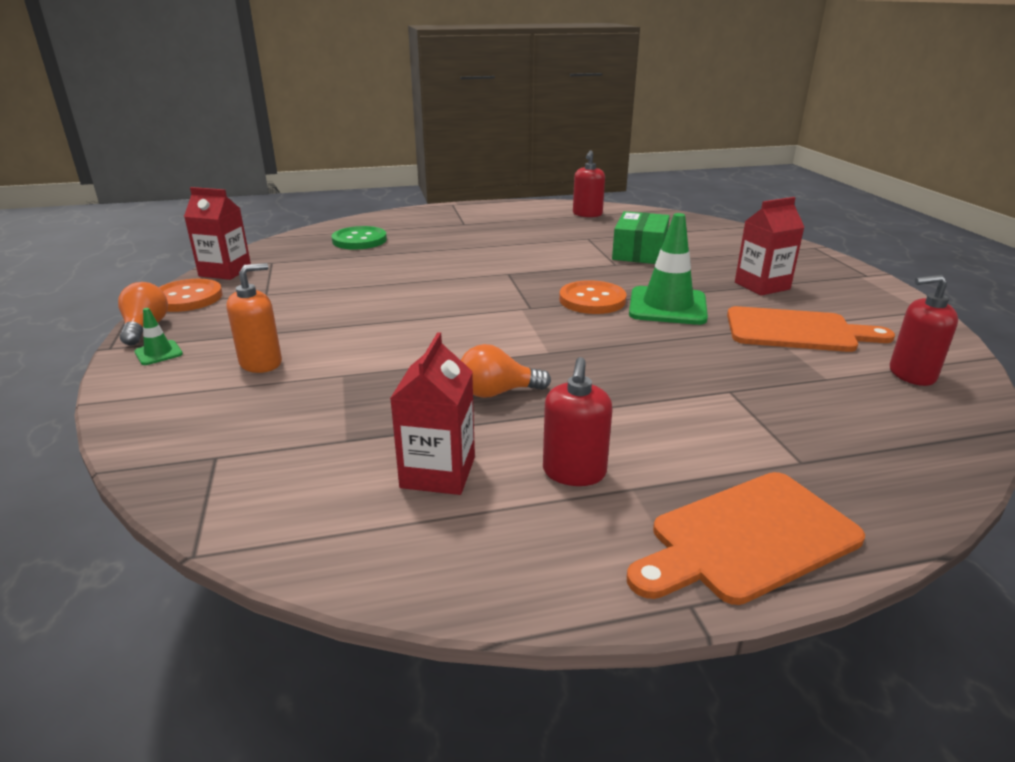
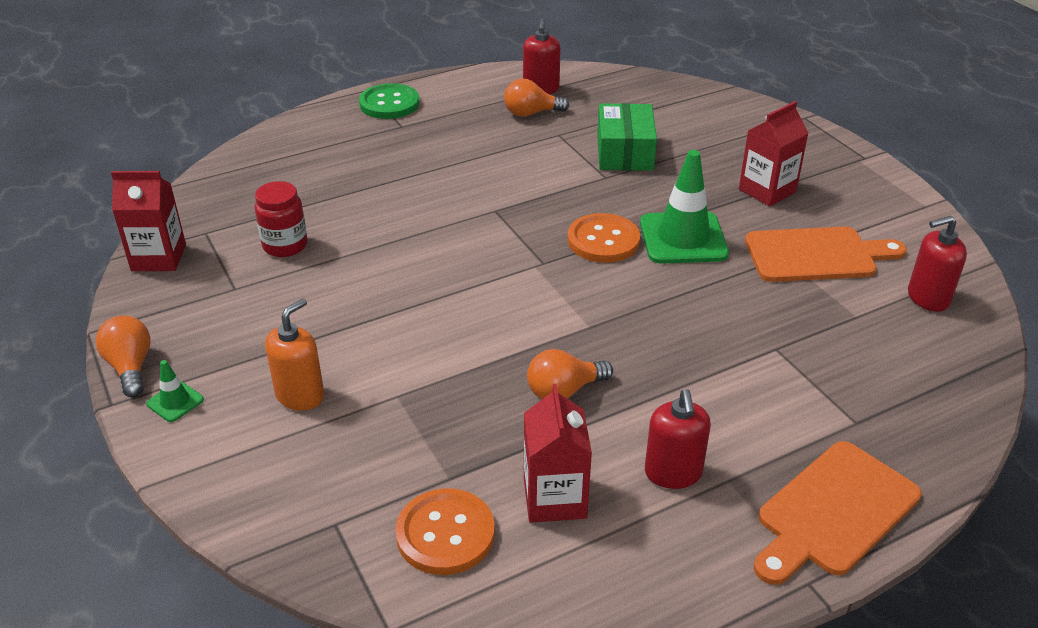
camera: 15 degrees left, 10 degrees up
(187, 298) = (144, 310): orange button -> orange button (445, 534)
(324, 275) = (285, 246): none -> red jar
(359, 240) = (290, 176): green button -> green button (389, 104)
(571, 225) = (531, 113): none -> orange light bulb

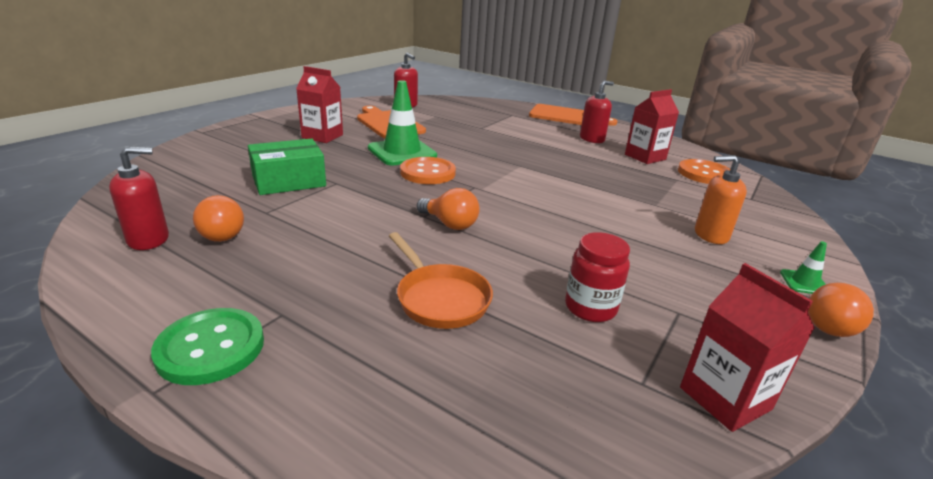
camera: 120 degrees left, 10 degrees down
(362, 184) = (440, 298): none -> orange pan
(564, 391) = (579, 164): orange light bulb -> orange light bulb (449, 224)

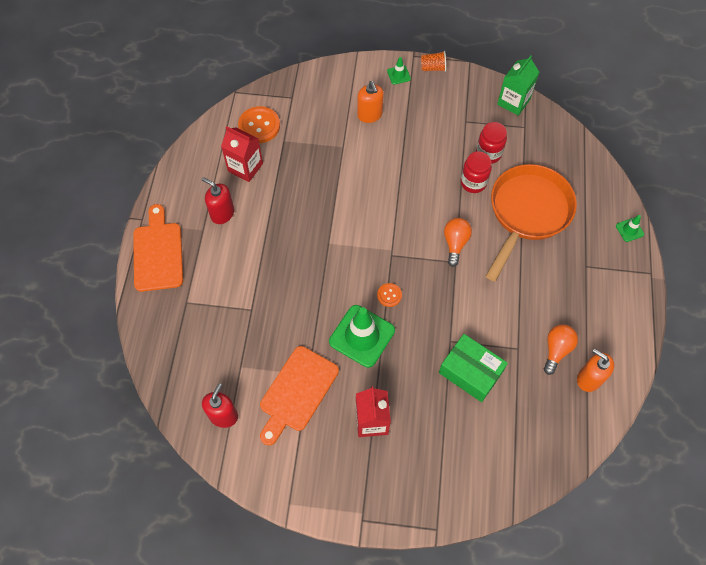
camera: 115 degrees left, 35 degrees up
(149, 239) = (589, 379): red soap dispenser -> orange soap dispenser
(210, 348) = (621, 274): green button -> none
(268, 415) = (629, 230): none -> green traffic cone
(427, 173) = (389, 295): orange button -> orange button, size x0.54
(440, 298) = (527, 213): orange pan -> orange pan, size x1.74
(538, 271) = (473, 182): none -> red jar
(725, 398) = (513, 102): red carton -> green carton
(830, 324) = (433, 68): orange light bulb -> orange cup

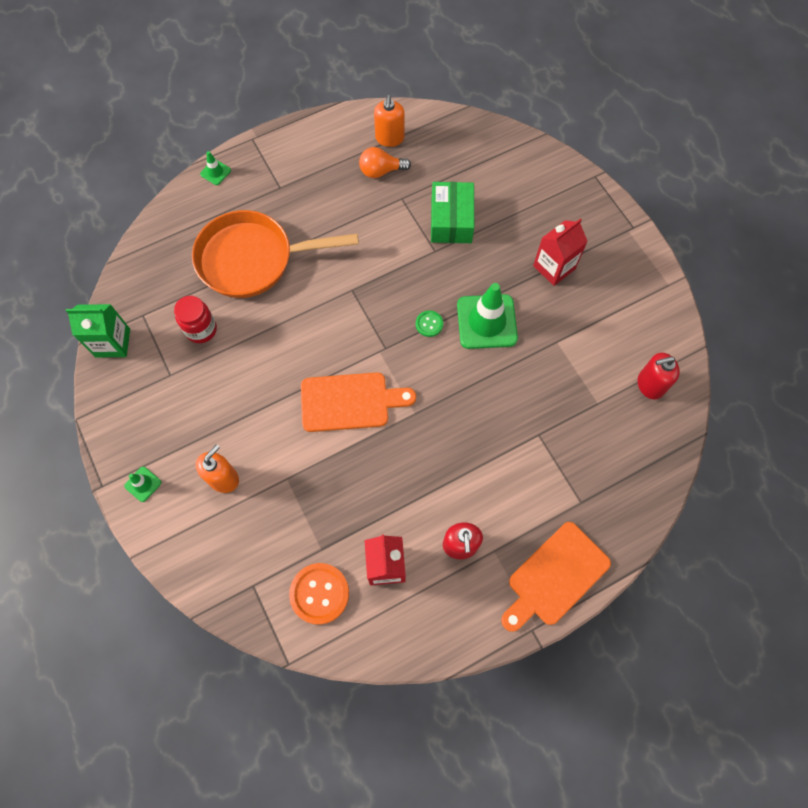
camera: 125 degrees left, 5 degrees up
(297, 392) = (579, 340): orange cutting board -> orange cutting board (349, 402)
(389, 295) = (429, 324): orange button -> green button
(433, 68) = (109, 452): orange cup -> none
(455, 243) = (332, 301): orange light bulb -> none
(473, 182) = (248, 324): red jar -> none

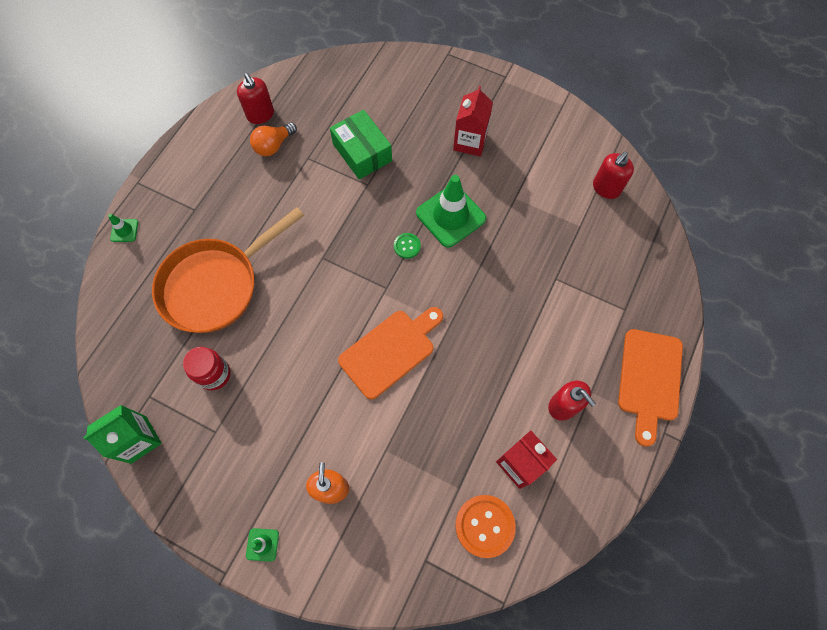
camera: 35 degrees left, 0 degrees up
(389, 138) = (260, 115): orange soap dispenser -> red soap dispenser

